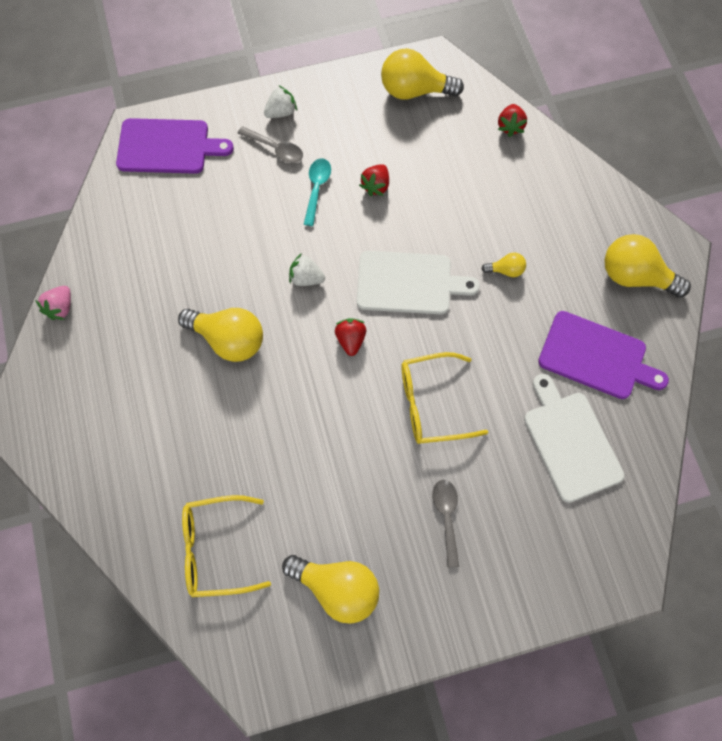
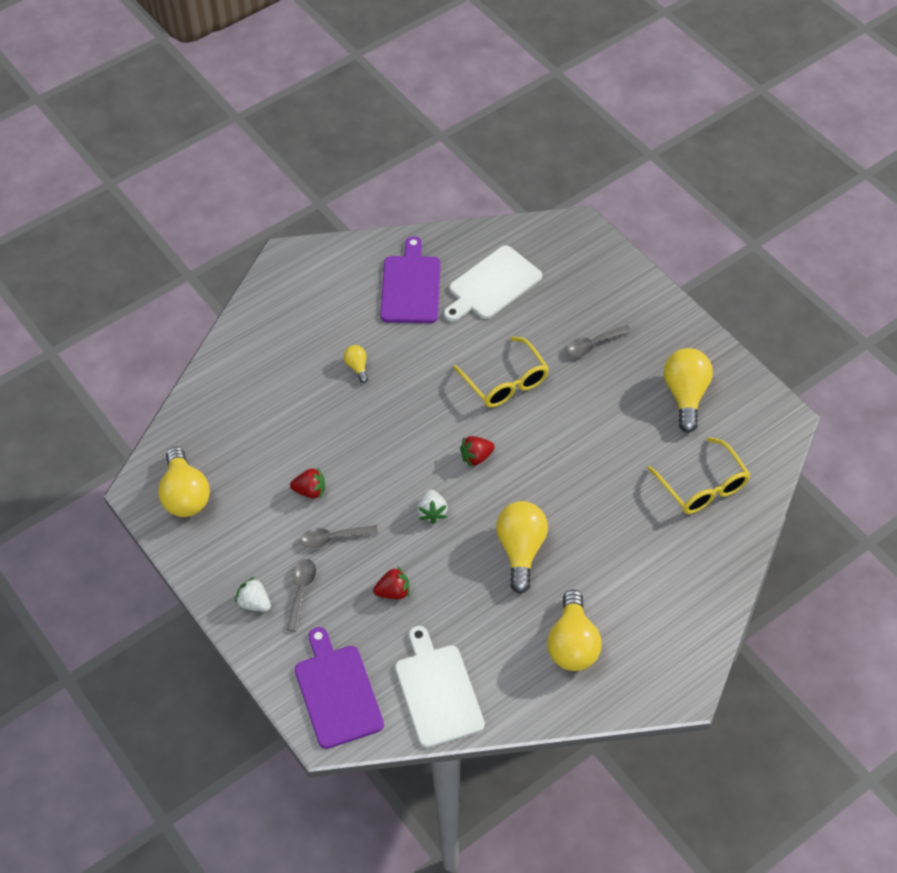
camera: 110 degrees left, 15 degrees down
(61, 308) = (558, 707): pink strawberry -> none
(317, 189) = (333, 538): turquoise spoon -> grey spoon
(409, 283) = (401, 432): white cutting board -> white cutting board (437, 691)
(510, 126) = (200, 405): red strawberry -> red strawberry (393, 592)
(635, 276) = (324, 279): yellow light bulb -> yellow light bulb (572, 644)

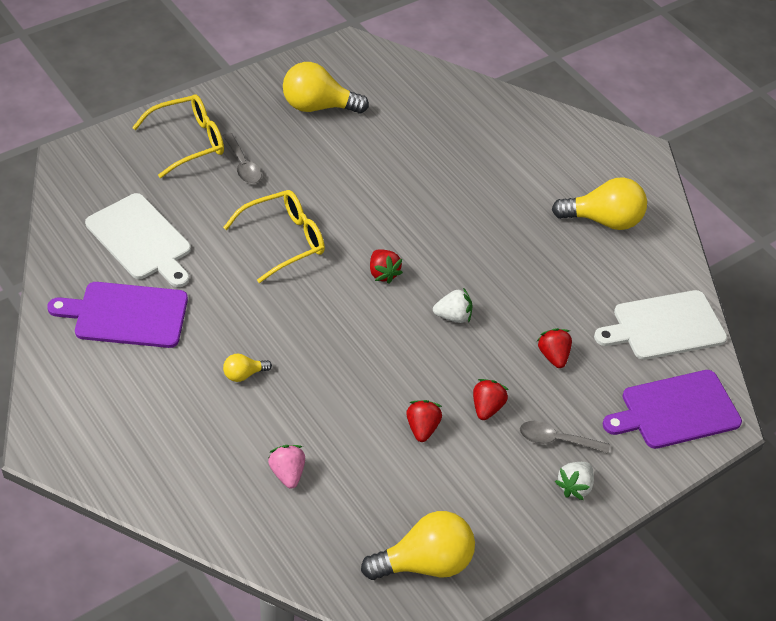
camera: 95 degrees left, 5 degrees down
(264, 402) = (287, 473): none -> pink strawberry
(333, 538) = (486, 407): grey spoon -> red strawberry
(521, 550) = (499, 248): yellow light bulb -> none
(703, 486) = (426, 110): yellow glasses -> yellow glasses (189, 141)

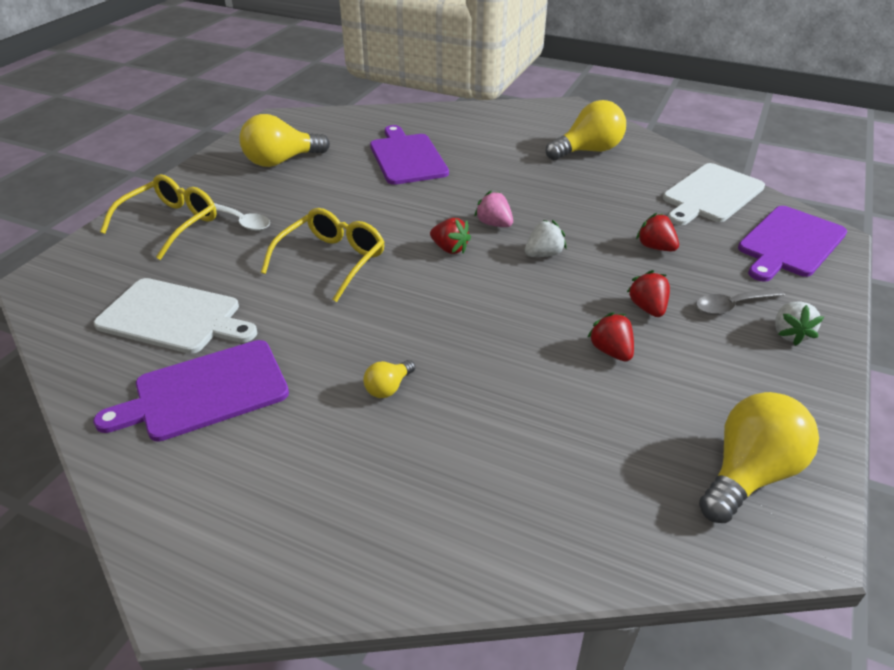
camera: 25 degrees left, 10 degrees down
(242, 165) = (242, 221): grey spoon -> white spoon
(287, 473) = (522, 461): pink strawberry -> pink strawberry (494, 224)
(429, 151) = (407, 157): none -> purple cutting board

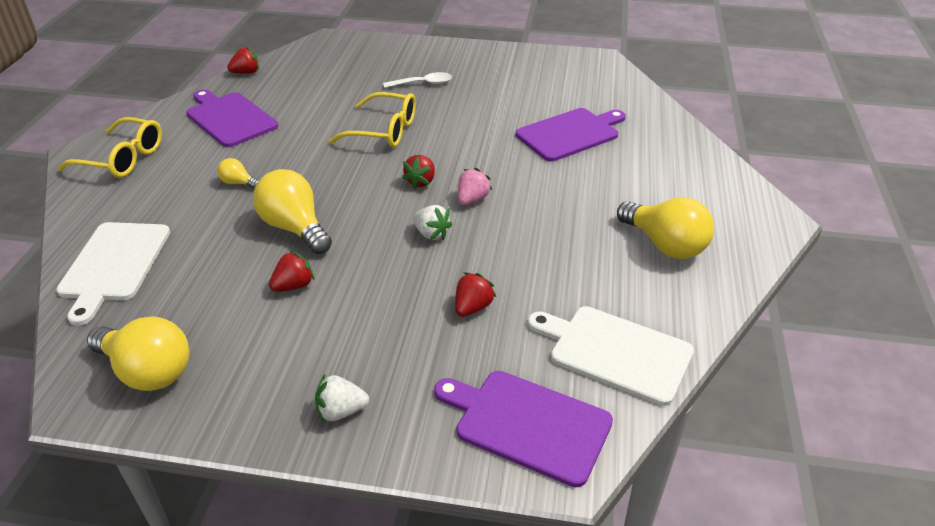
camera: 75 degrees right, 0 degrees up
(171, 223) = (409, 59): yellow glasses -> yellow glasses (123, 159)
(174, 317) = (301, 89): white cutting board -> white cutting board (114, 265)
(242, 221) = (423, 83): white spoon -> white spoon turned 120 degrees counterclockwise
(281, 161) = (523, 77): yellow light bulb -> yellow light bulb (295, 228)
(647, 308) = (362, 305): red strawberry -> red strawberry (246, 73)
(732, 305) = (381, 367): grey spoon -> none

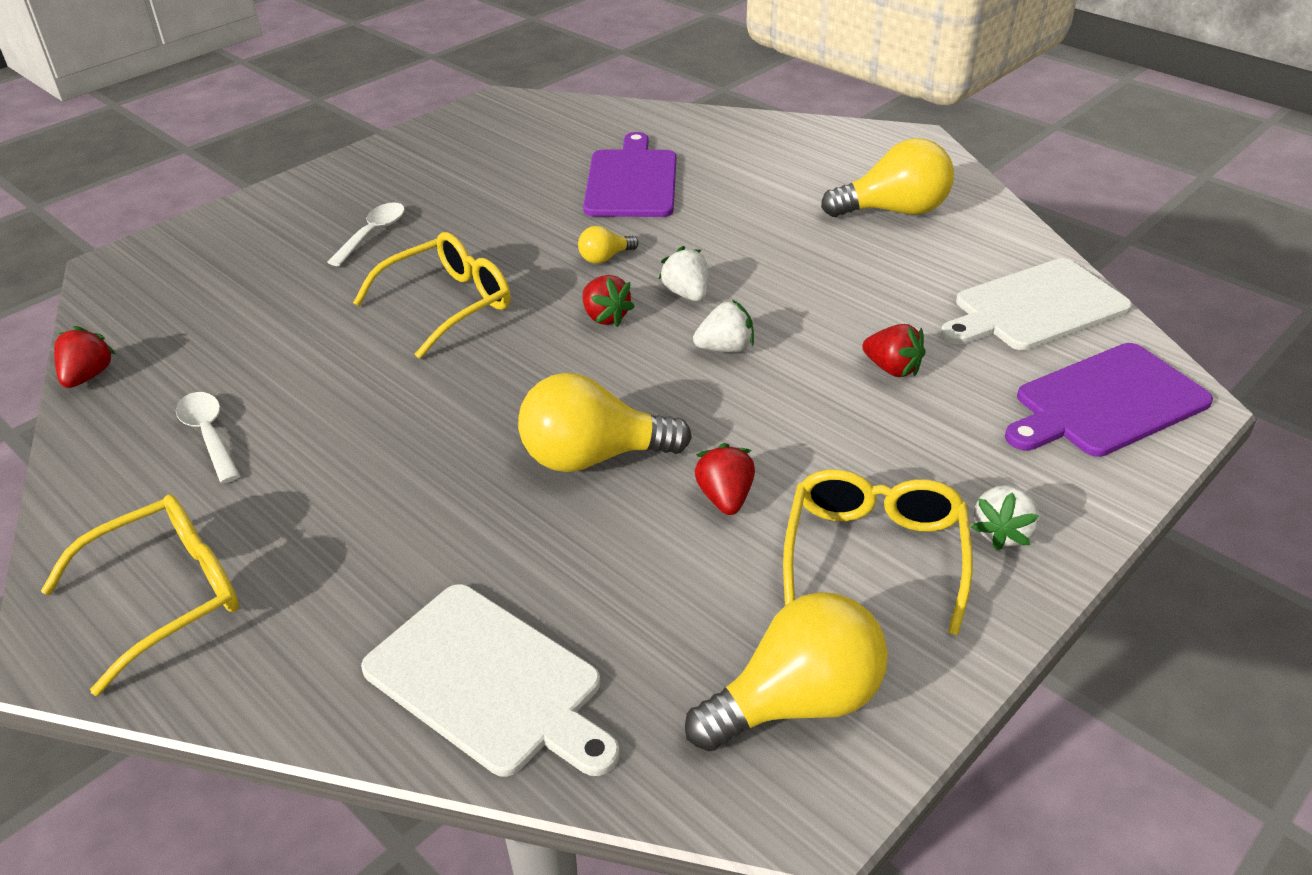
camera: 55 degrees left, 0 degrees up
(229, 118) = (209, 435): purple cutting board -> white spoon
(238, 183) = (414, 479): yellow light bulb -> yellow light bulb (605, 258)
(284, 361) = (874, 554): none -> yellow glasses
(472, 199) = (686, 294): pink strawberry -> white strawberry
(472, 307) = (892, 369): red strawberry -> red strawberry turned 150 degrees clockwise

